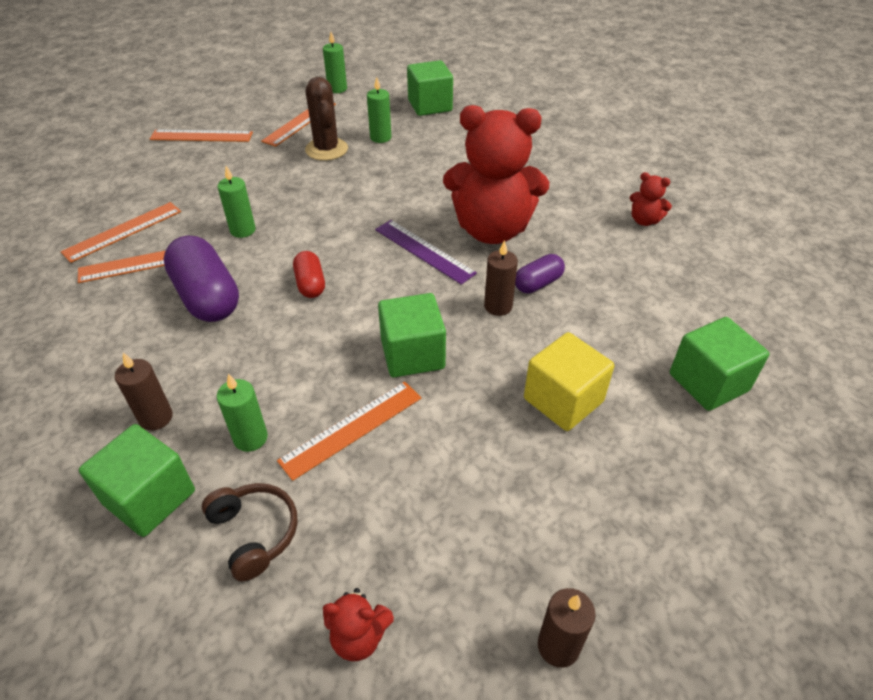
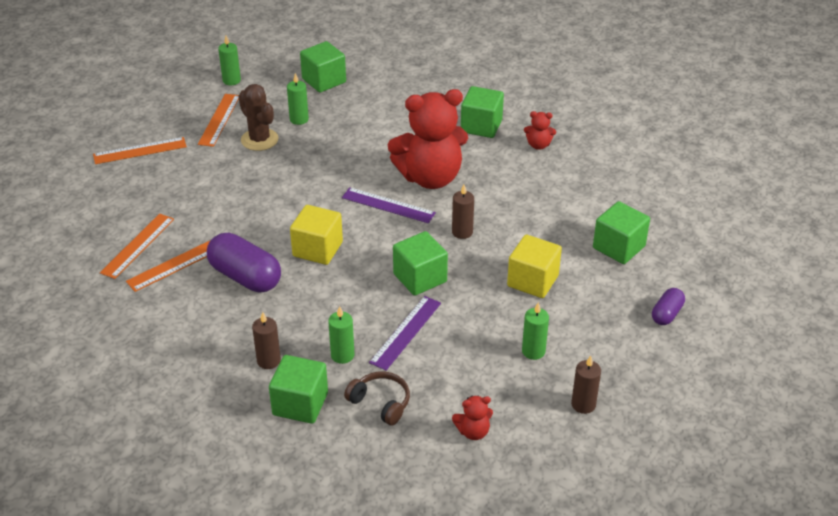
camera: 20 degrees left, 5 degrees down
(243, 230) = (236, 222): green candle -> green candle (533, 351)
(310, 284) = (317, 249): red capsule -> yellow cube
(351, 428) = (405, 332): orange ruler -> purple ruler
(538, 283) = (482, 209): purple capsule -> purple capsule (666, 314)
(582, 184) = (481, 126): none -> green cube

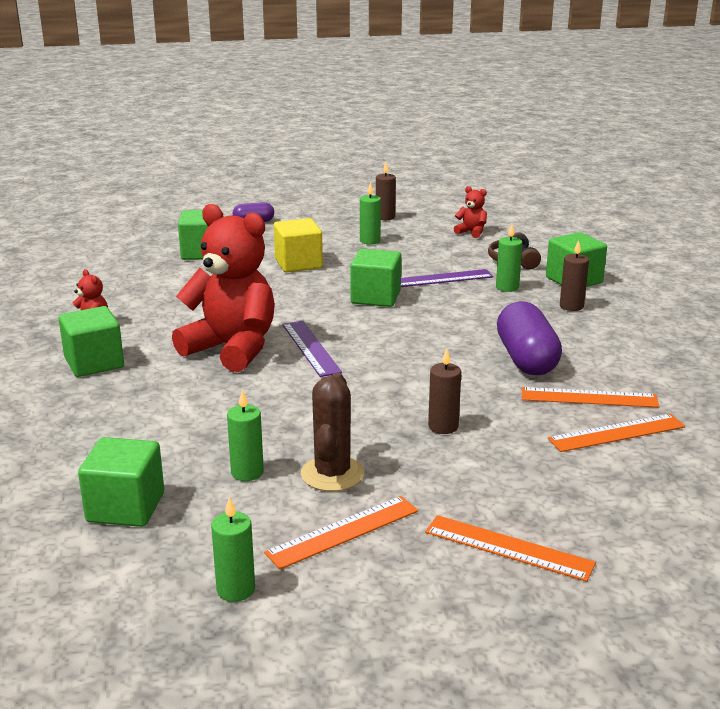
camera: 135 degrees left, 15 degrees down
(317, 249) = (429, 348): yellow cube -> none
(462, 232) = (288, 305): brown candle -> brown candle (443, 426)

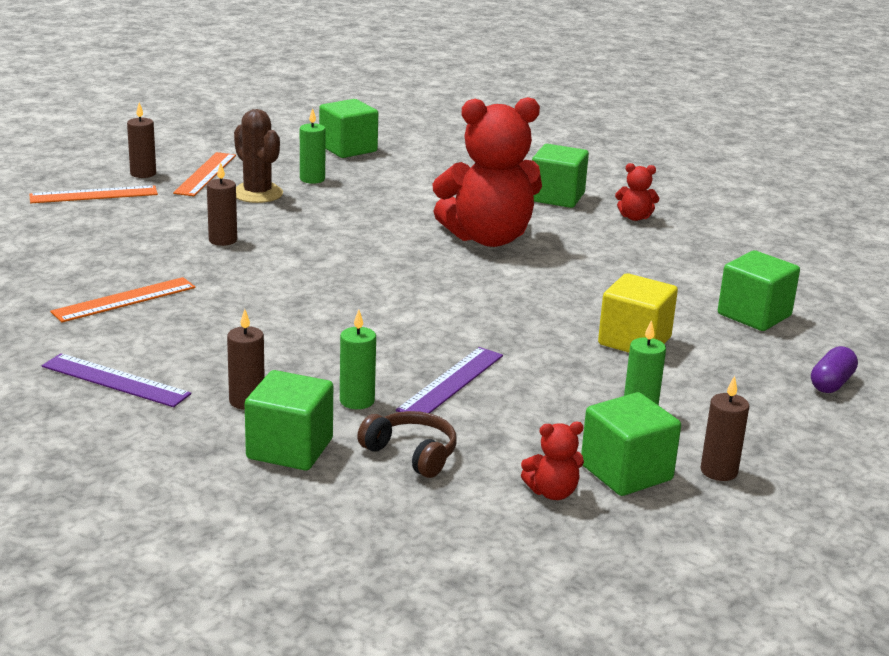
camera: 135 degrees right, 0 degrees up
(236, 589) = (226, 142): green candle -> none
(310, 348) = (429, 260): purple ruler -> purple ruler (115, 380)
(375, 297) = (472, 330): green cube -> green cube (626, 472)
(413, 565) = (143, 174): none -> brown candle
(526, 359) = (222, 316): purple capsule -> none
(616, 433) = (74, 279): orange ruler -> none

